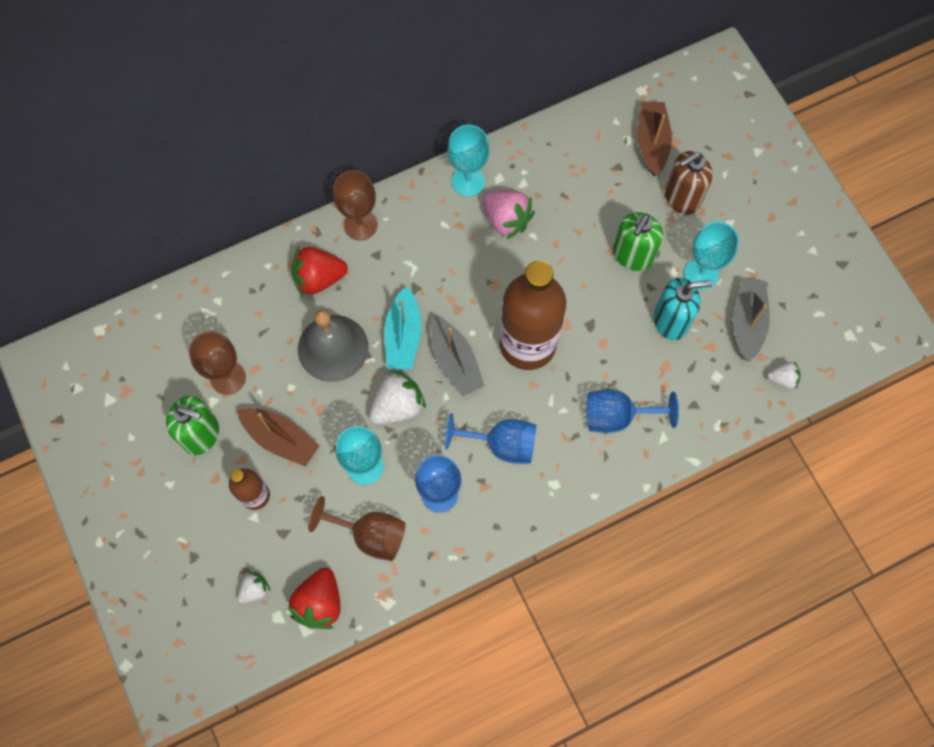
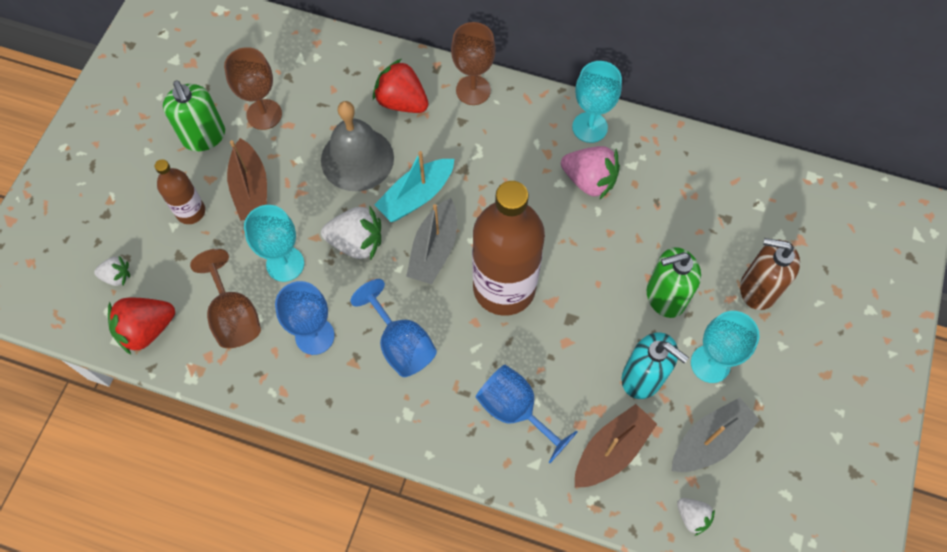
camera: 45 degrees right, 5 degrees down
(506, 220) = (589, 180): pink strawberry -> pink strawberry turned 60 degrees counterclockwise
(652, 143) = (777, 224): brown boat -> brown boat (611, 450)

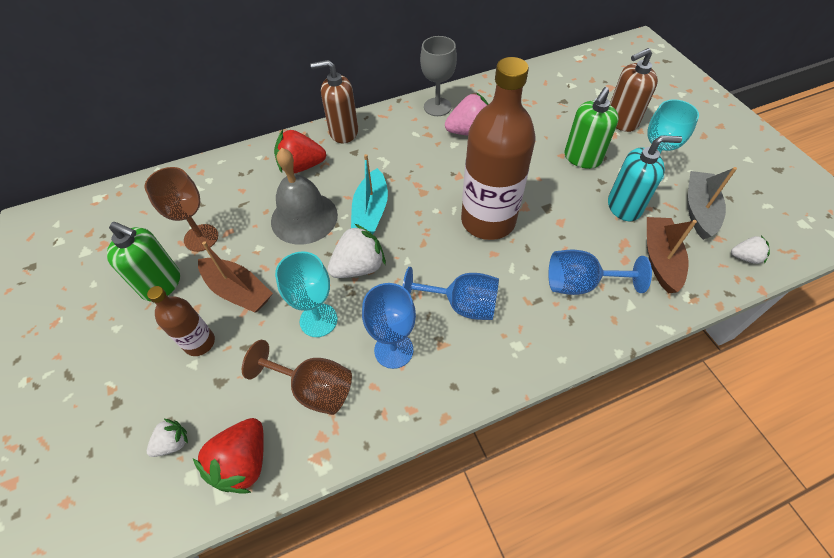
camera: 40 degrees left, 10 degrees down
(434, 249) = (418, 232): grey boat -> none
(473, 90) = (343, 132): brown goblet -> brown soap dispenser
(589, 127) = (437, 107): turquoise goblet -> grey goblet

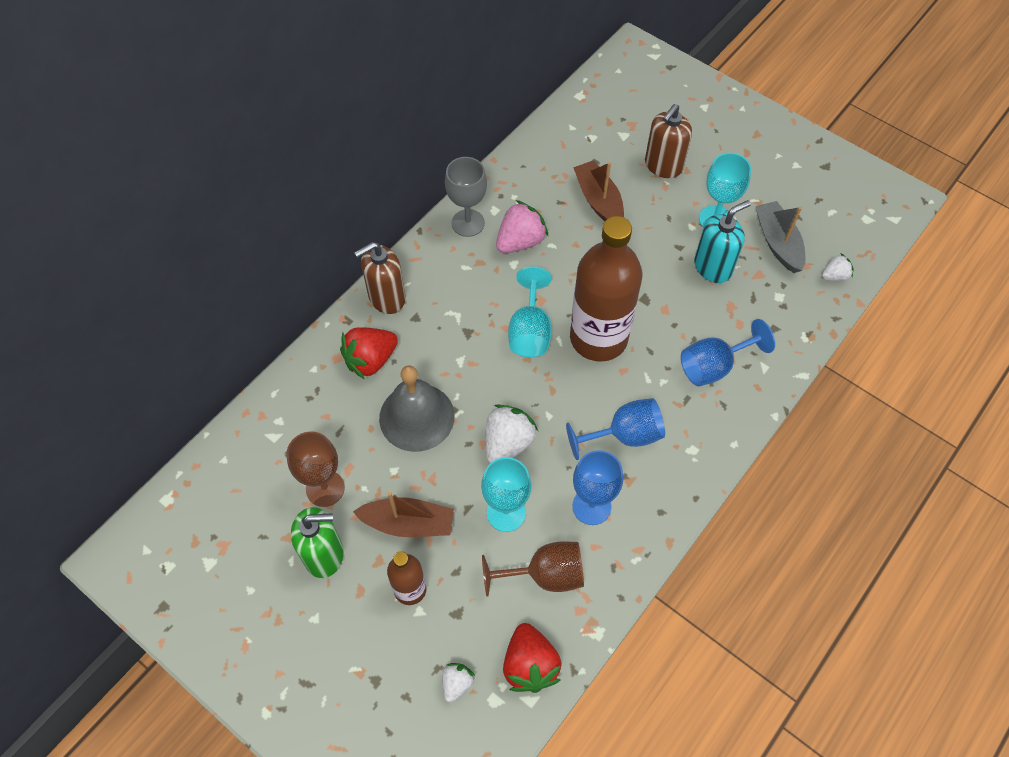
camera: 30 degrees left, 5 degrees up
(371, 211) = (479, 378): turquoise boat -> none
(434, 194) = (530, 331): none -> turquoise goblet
(582, 158) = (648, 227): green soap dispenser -> none
(660, 259) = (768, 310): brown boat -> brown boat (599, 200)

